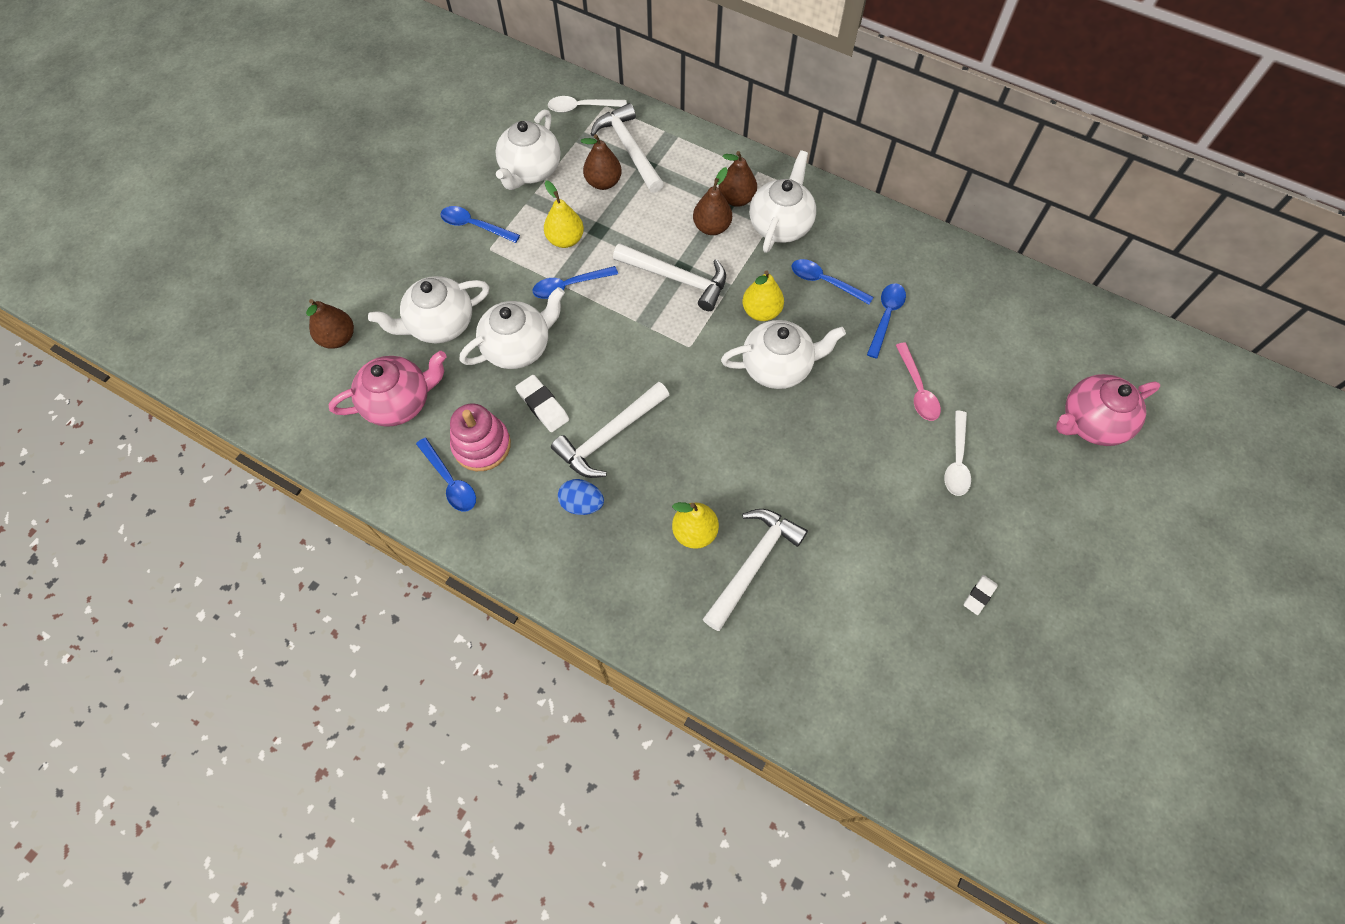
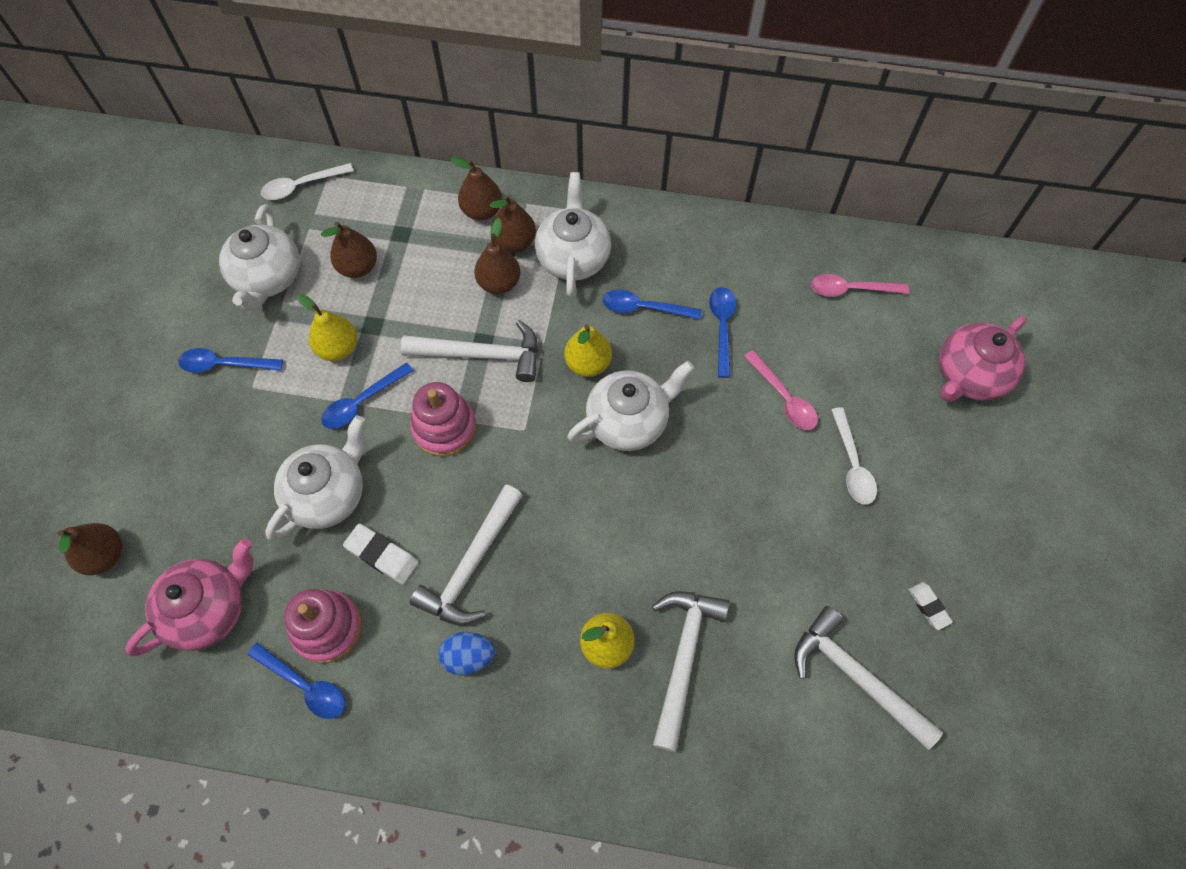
camera: 20 degrees left, 0 degrees up
(440, 324) = (225, 497): white teapot -> none
(626, 325) = (444, 427): none -> pink stacking toy
(629, 149) = (373, 219): white hammer -> white hammer (856, 677)
(718, 167) = (482, 211): none -> brown pear
(979, 595) = (928, 606): white eraser -> white eraser turned 45 degrees counterclockwise
(1011, 319) = (850, 289): none -> pink spoon

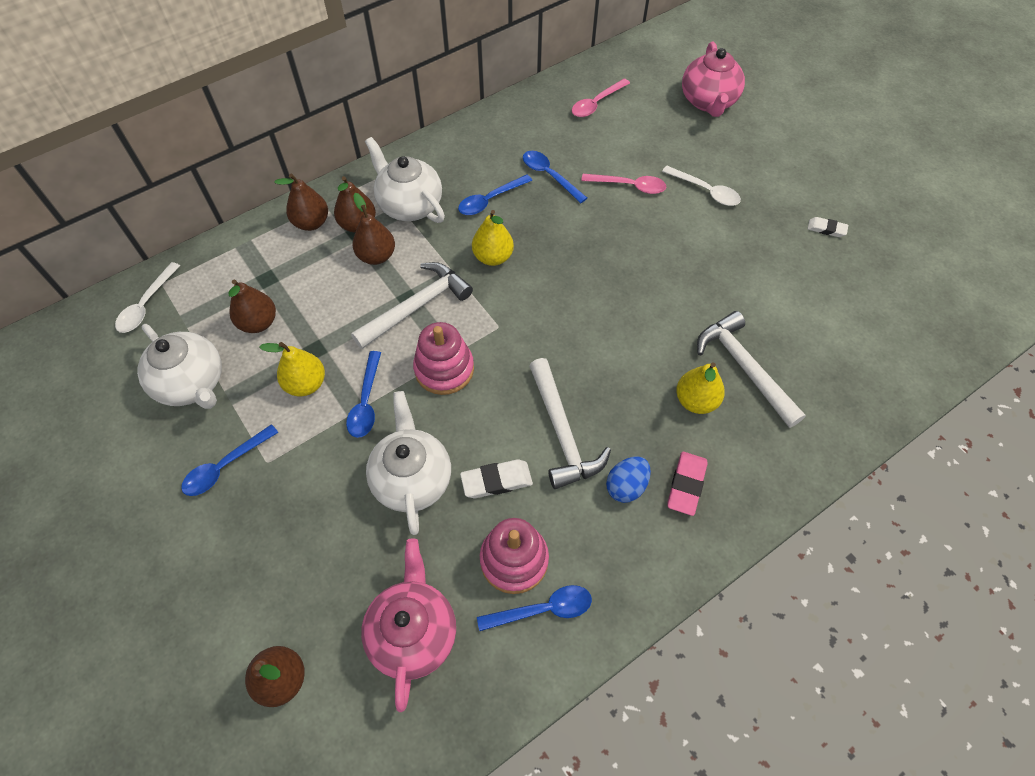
camera: 45 degrees left, 5 degrees down
(515, 704) = (686, 485): none -> pink eraser
(628, 421) = (557, 269): white teapot -> none
(856, 677) = (837, 295): white hammer -> none

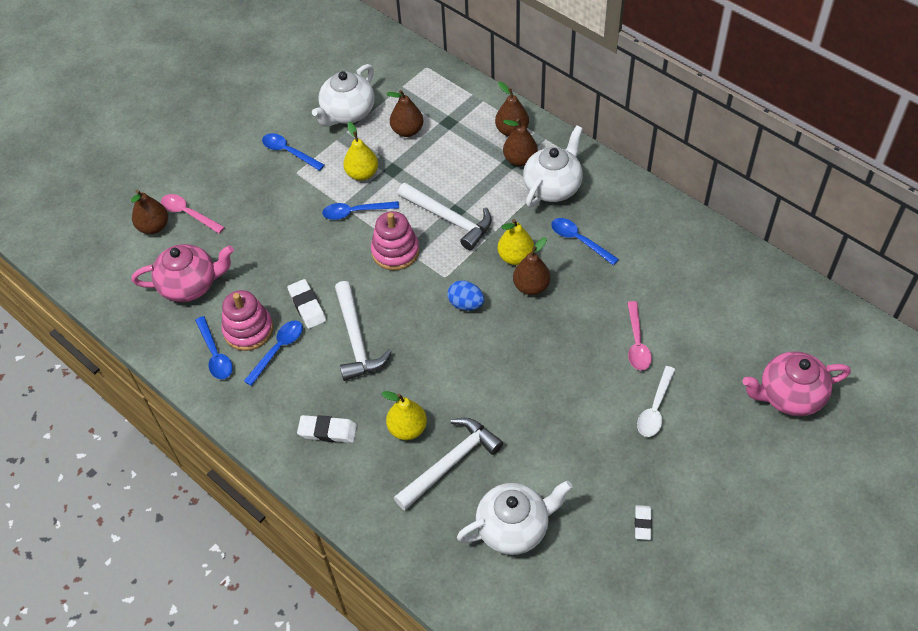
camera: 80 degrees right, 5 degrees down
(146, 305) = (405, 66): white spoon -> none
(376, 256) = (491, 180): brown pear -> brown pear (531, 286)
(412, 478) = (299, 256): white teapot -> white teapot (514, 528)
(549, 175) = (626, 277): blue spoon -> blue spoon (278, 349)
(562, 432) = (356, 339): white hammer -> white hammer turned 75 degrees counterclockwise
(596, 103) = (740, 297): pink spoon -> pink spoon (188, 213)
(626, 486) = (319, 390): blue egg -> blue egg (466, 304)
(686, 485) = (327, 431): pink eraser -> white eraser

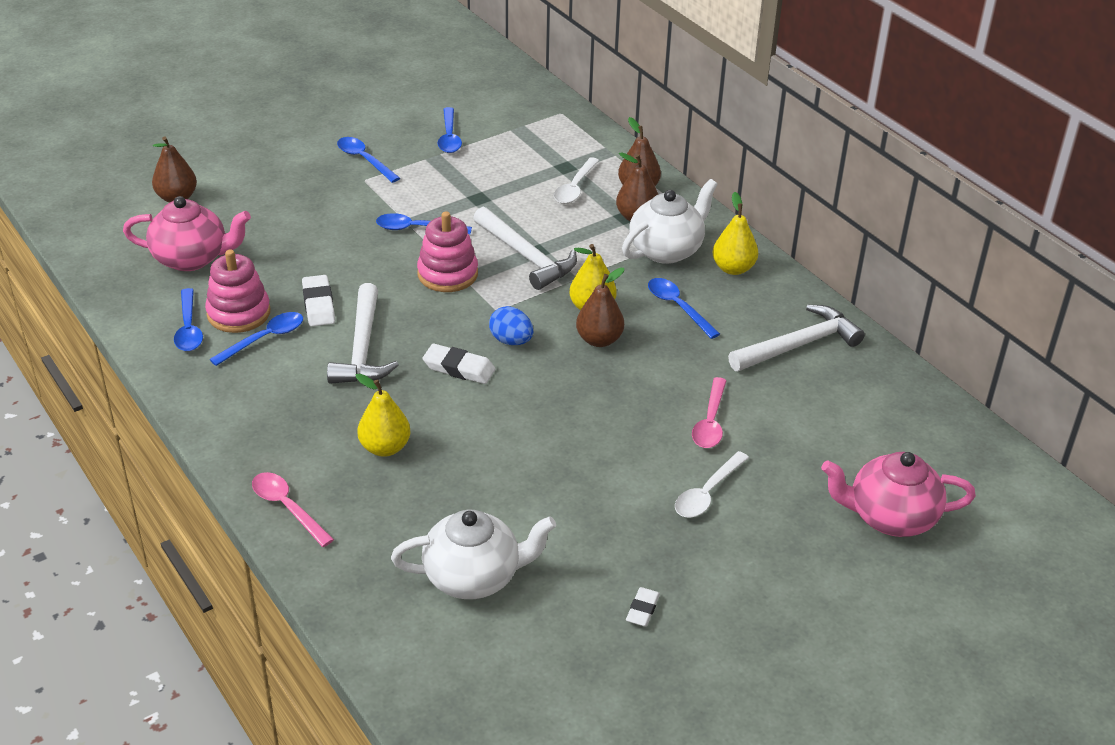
camera: 10 degrees right, 15 degrees down
(188, 213) = (222, 193): pink spoon -> pink spoon (287, 507)
(327, 431) = (286, 429): white eraser -> white eraser (459, 368)
(347, 113) = (449, 137): white teapot -> blue spoon
(362, 174) = (441, 195): yellow pear -> yellow pear (733, 268)
(407, 131) = (512, 166): brown pear -> none
(450, 463) = (422, 493): white hammer -> white hammer (798, 345)
(463, 141) = (575, 188): none -> white spoon

